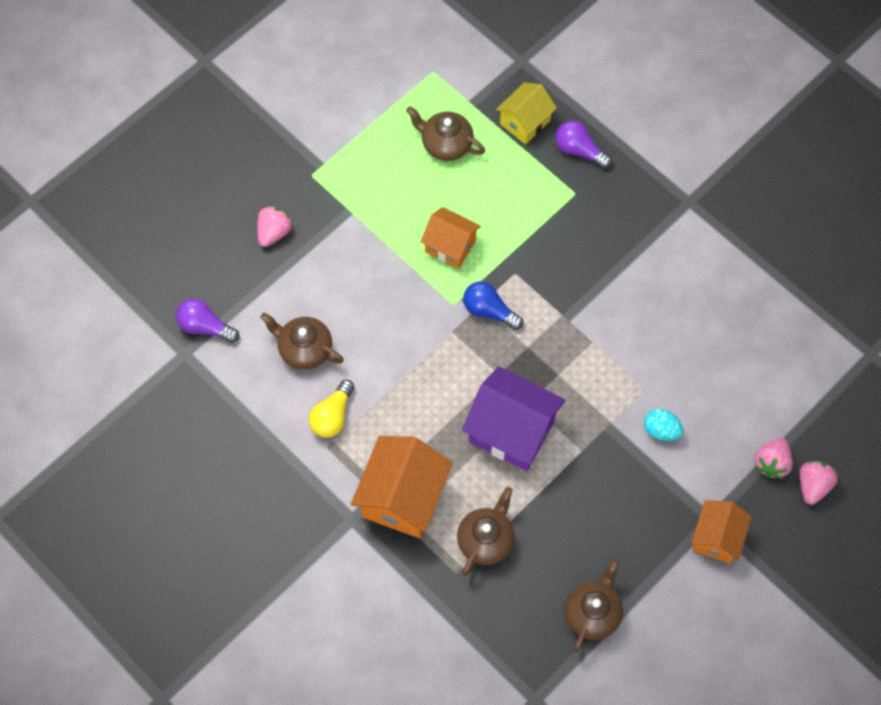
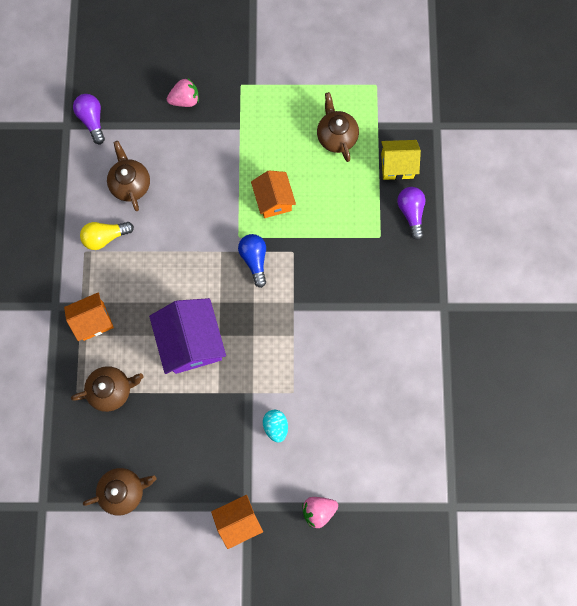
camera: 45 degrees right, 10 degrees up
(403, 497) = (93, 321): orange house -> orange house, size x0.62
(813, 485) = (328, 548): pink strawberry -> none

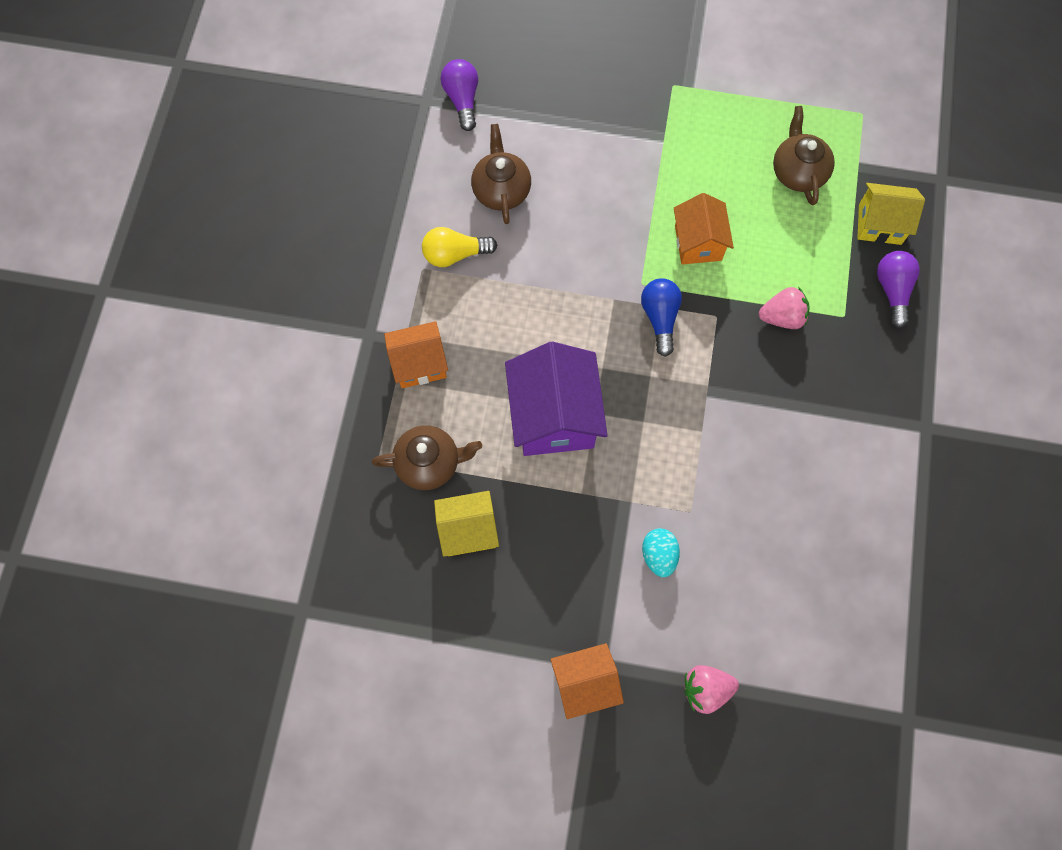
camera: 10 degrees right, 5 degrees down
(124, 490) = (423, 609): brown teapot -> none
(145, 431) = (468, 530): none -> yellow house
(185, 100) = (593, 93): pink strawberry -> pink strawberry (782, 317)

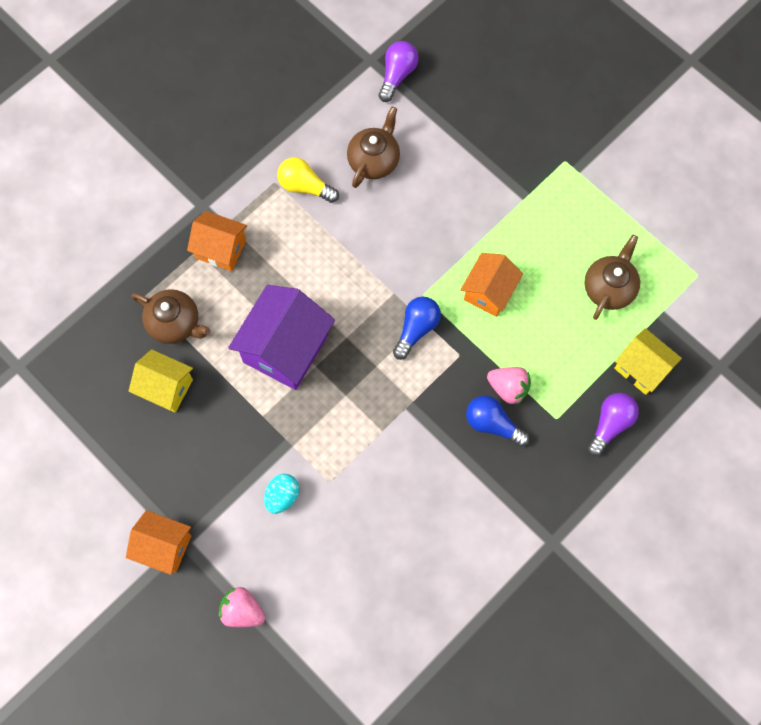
camera: 35 degrees right, 0 degrees up
(793, 358) = (492, 424): none -> blue light bulb

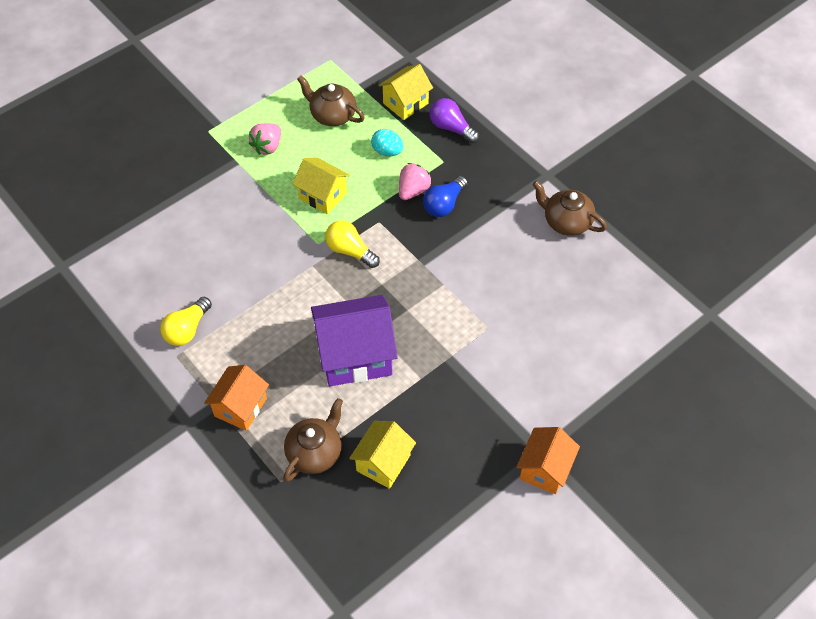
camera: 85 degrees left, 15 degrees down
(242, 610) = (606, 404): pink strawberry -> pink strawberry (267, 147)
(282, 496) = (500, 366): turquoise egg -> turquoise egg (387, 151)
(285, 349) = (355, 355): purple house -> purple house turned 45 degrees counterclockwise
(374, 160) = (172, 271): brown teapot -> brown teapot (566, 222)
(397, 75) = (85, 245): purple light bulb -> none
(416, 329) = (350, 251): blue light bulb -> yellow light bulb
(489, 292) = (323, 195): orange house -> yellow house

